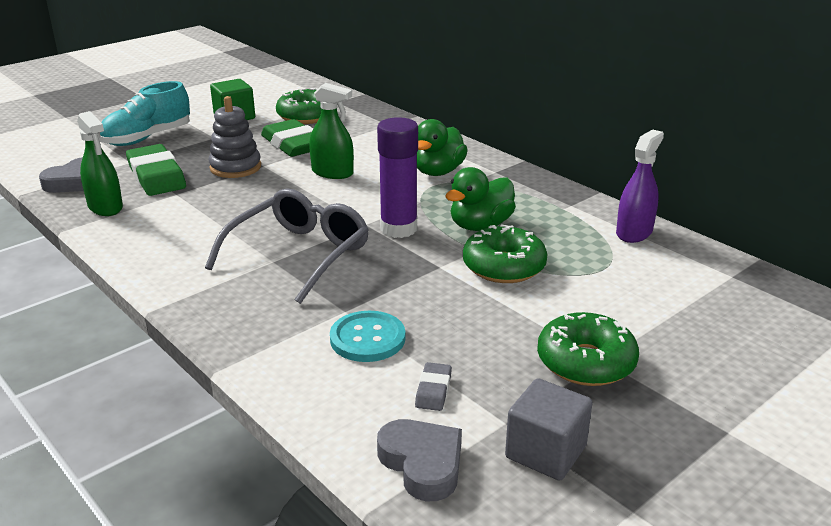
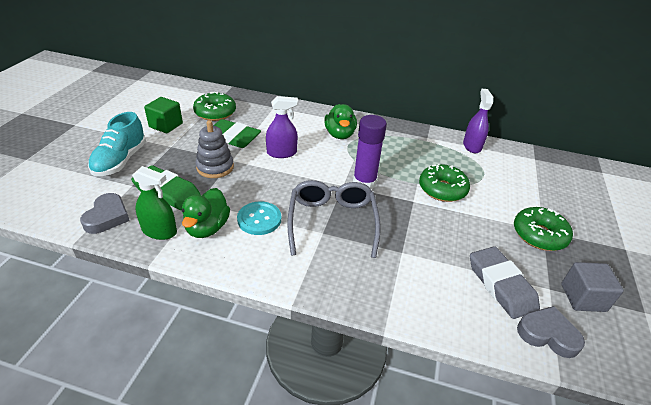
camera: 35 degrees left, 10 degrees up
(332, 173) = (281, 153): green spray bottle -> purple spray bottle
(367, 338) = (434, 266): turquoise button -> turquoise button (259, 219)
(433, 390) = (501, 285): grey eraser -> grey eraser, size x2.11
(480, 226) = (402, 166): green duck -> green duck (207, 228)

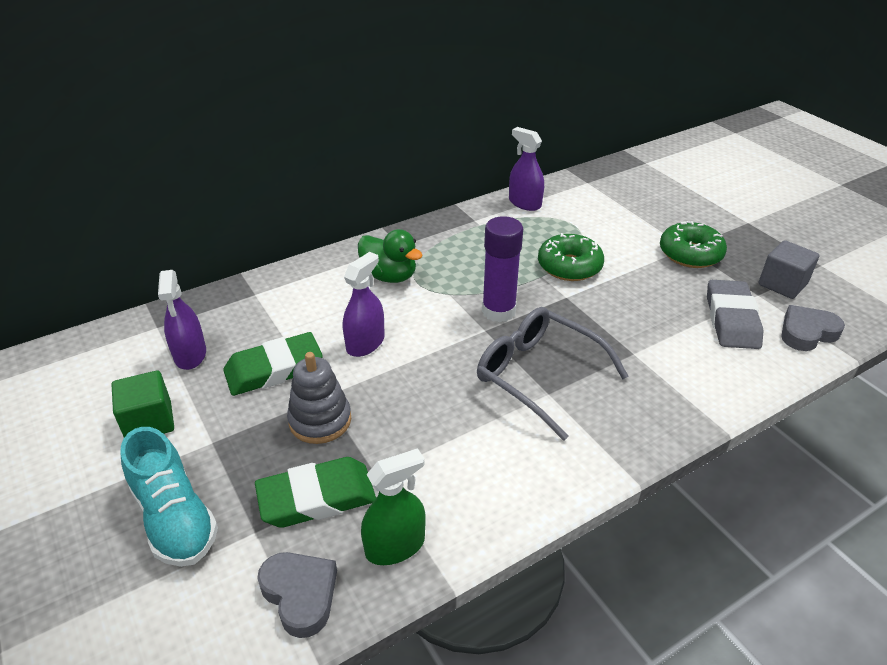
camera: 45 degrees left, 0 degrees up
(207, 228) = (439, 492): green duck -> none
(215, 113) = (190, 354): green donut -> purple spray bottle
(259, 219) = (472, 434): turquoise button -> none
(501, 285) = (731, 319): grey eraser -> grey eraser turned 75 degrees clockwise

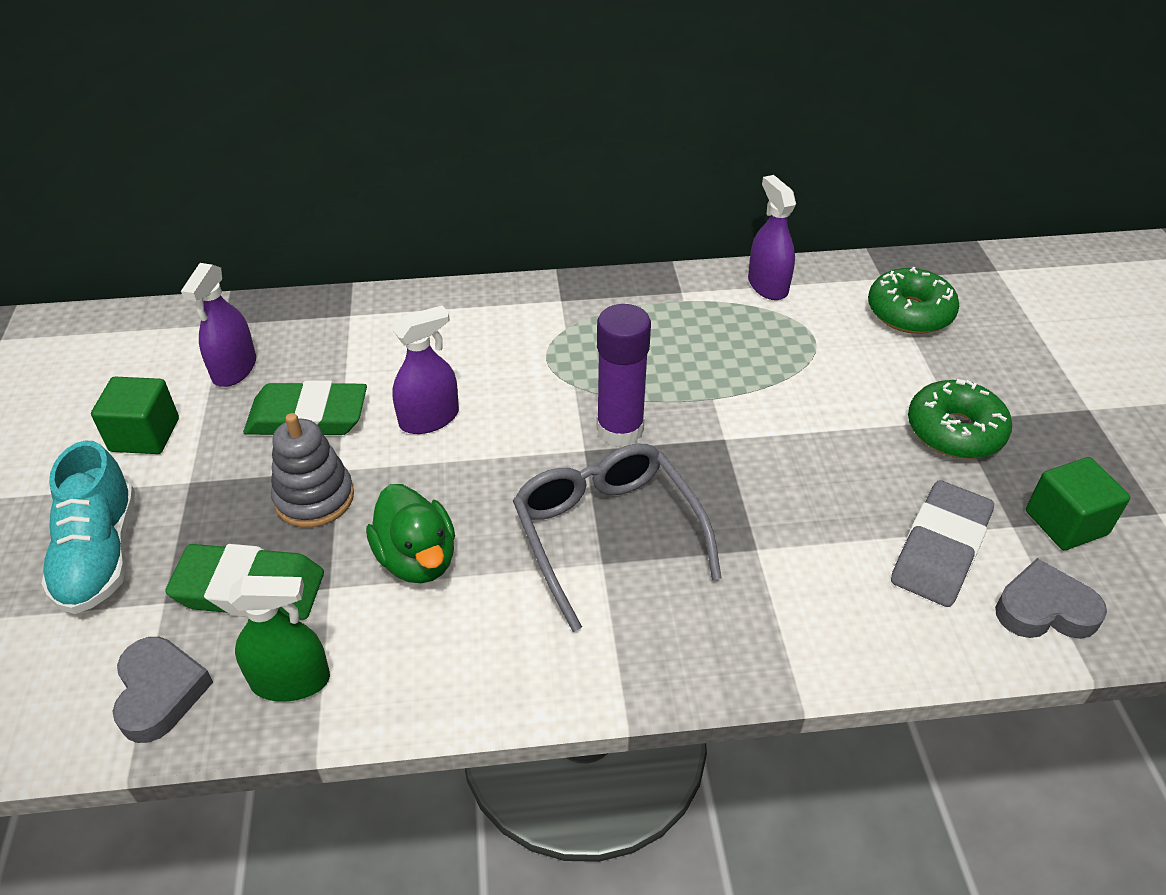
camera: 25 degrees right, 5 degrees up
(389, 276) = (518, 338): green duck -> green duck (417, 559)
(569, 266) = (761, 396): green donut -> green donut (909, 312)
(782, 284) = (1066, 523): grey cube -> green cube

